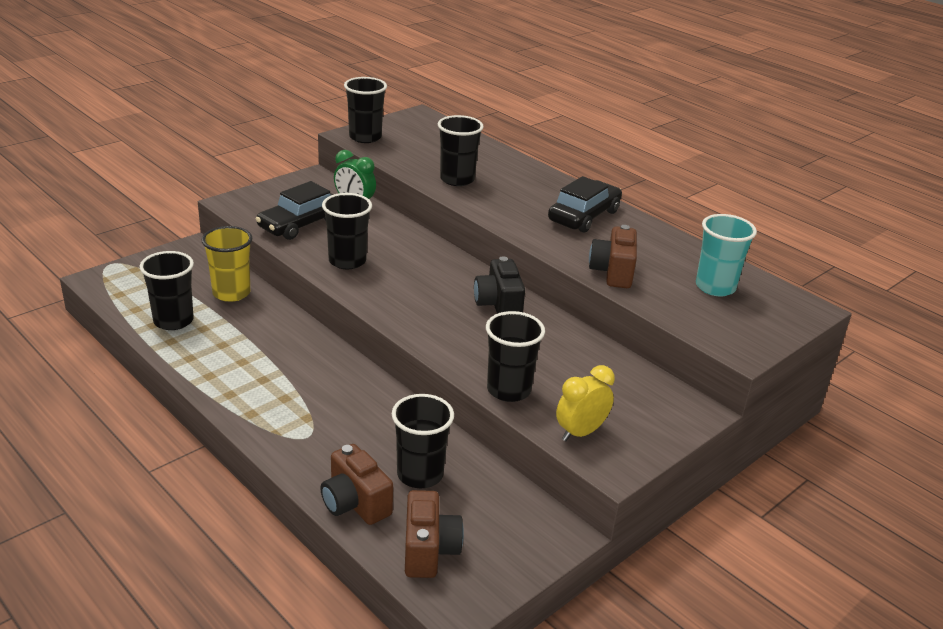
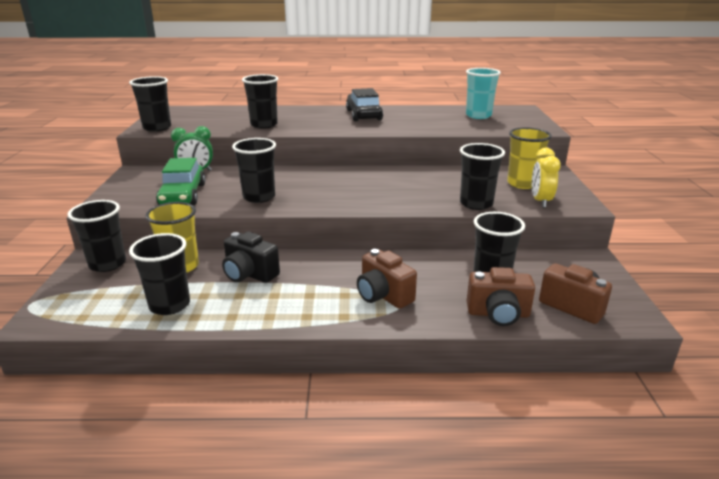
camera: 45 degrees left, 5 degrees down
(195, 259) = (107, 264): none -> black cup
(300, 224) = (183, 195): black car -> green car
(498, 305) = (385, 176): black camera -> black camera (249, 274)
(612, 272) = (431, 127): brown camera -> brown camera (383, 295)
(615, 403) = (522, 184): none -> yellow cup

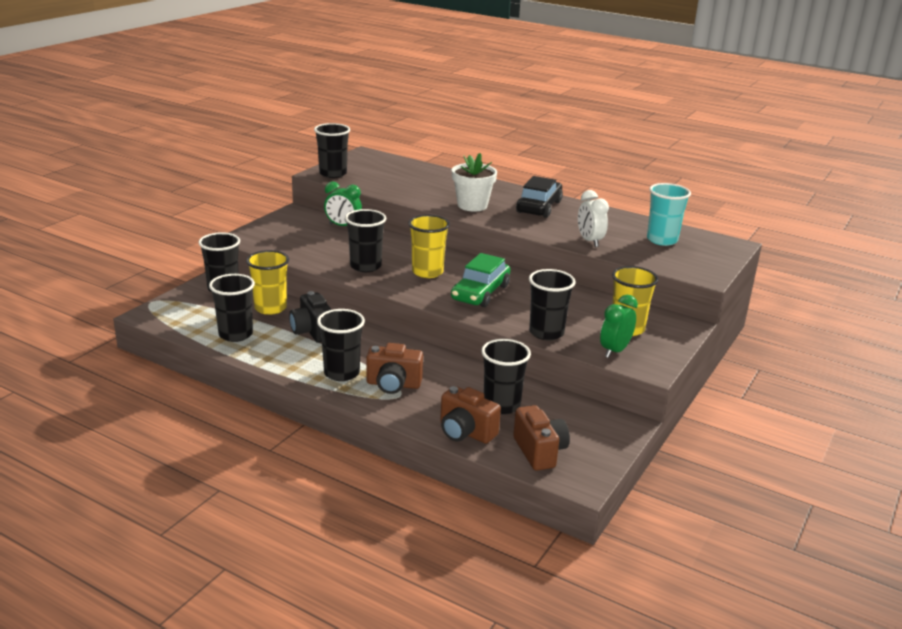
camera: 30 degrees right, 0 degrees up
(183, 195) = (309, 246): green car -> green car (480, 293)
(264, 125) = (427, 194): black cup -> black cup (341, 373)
(312, 124) = (472, 205): none -> white flower pot
(319, 187) = (427, 272): none -> yellow cup
(383, 295) = (393, 384): brown camera -> brown camera turned 75 degrees counterclockwise
(435, 127) = (589, 241): none -> white clock
(540, 201) = (614, 351): yellow clock -> green clock

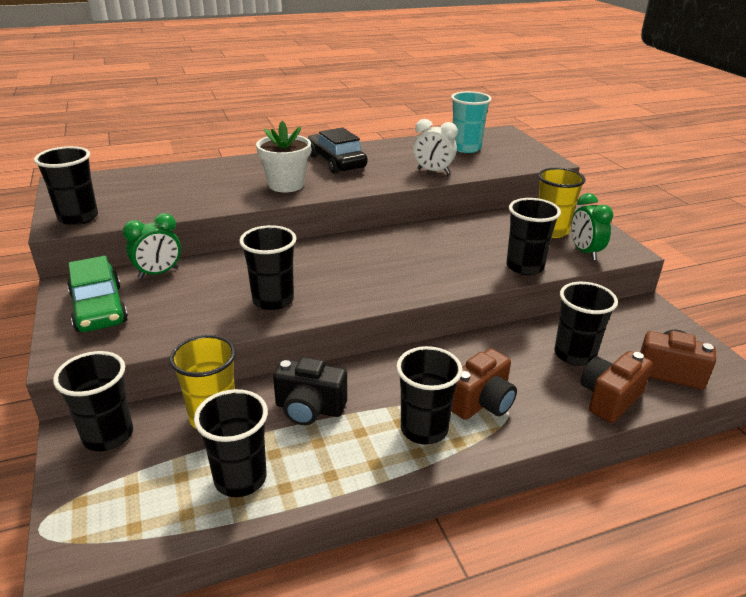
camera: 50 degrees left, 5 degrees up
(427, 272) = (335, 272): yellow cup -> none
(465, 432) = (609, 399): brown camera -> brown camera turned 150 degrees clockwise
(480, 293) = (413, 264): green car -> green car (99, 308)

